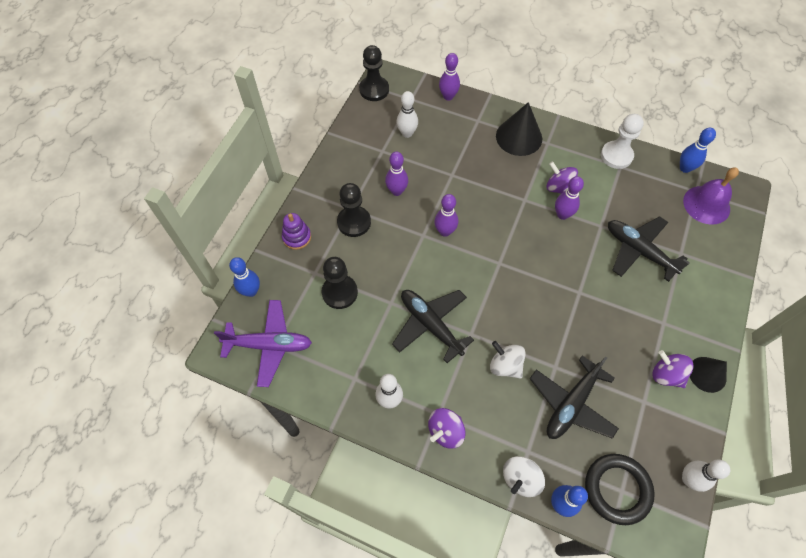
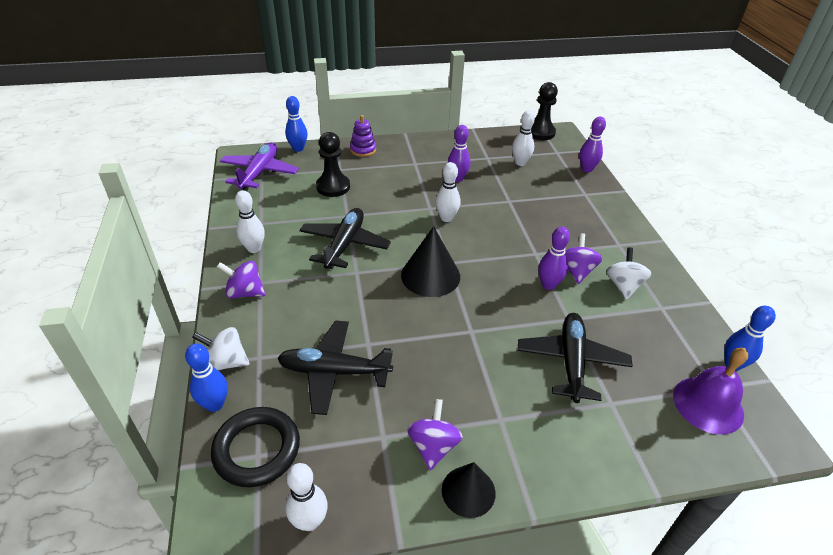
camera: 55 degrees right, 20 degrees down
(269, 345) = (259, 173): purple plane -> purple plane turned 135 degrees counterclockwise
(354, 222) = (404, 169): black pawn -> none
(445, 231) = (446, 218): purple bowling pin -> white bowling pin
(505, 365) = (341, 306): white spinning top -> white spinning top (623, 286)
(519, 137) = (600, 224): black cone -> black cone (430, 275)
(616, 156) = (670, 299): white pawn -> none

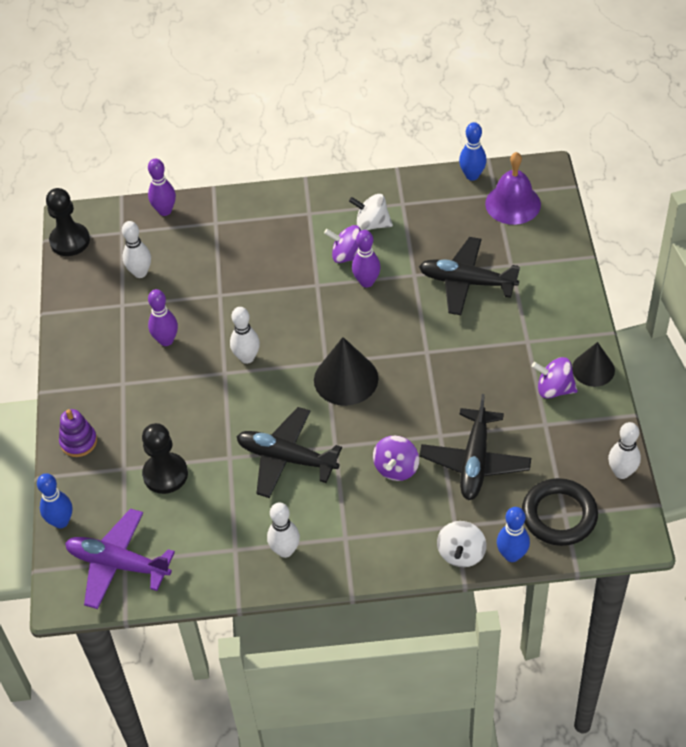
camera: 80 degrees left, 10 degrees up
(245, 292) = (361, 550): purple spinning top -> purple spinning top (396, 468)

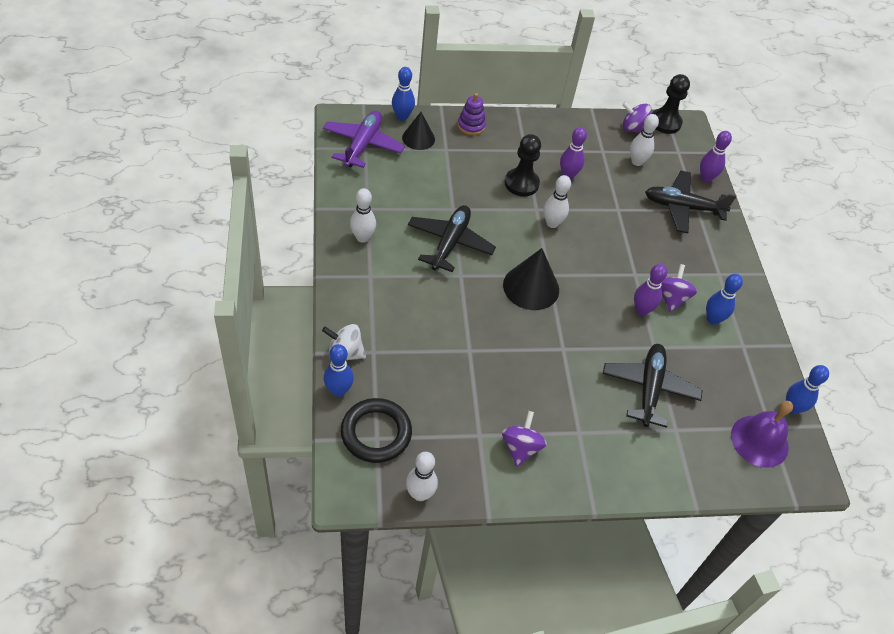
camera: 80 degrees right, 0 degrees up
(165, 474) = (439, 171): black pawn -> black pawn (521, 183)
(372, 224) = (713, 319): white spinning top -> blue bowling pin
(396, 468) = (435, 315): purple spinning top -> purple spinning top (633, 128)
(475, 461) = (439, 373): black plane -> black plane (683, 207)
(593, 369) = (545, 486): black cone -> black cone (418, 138)

